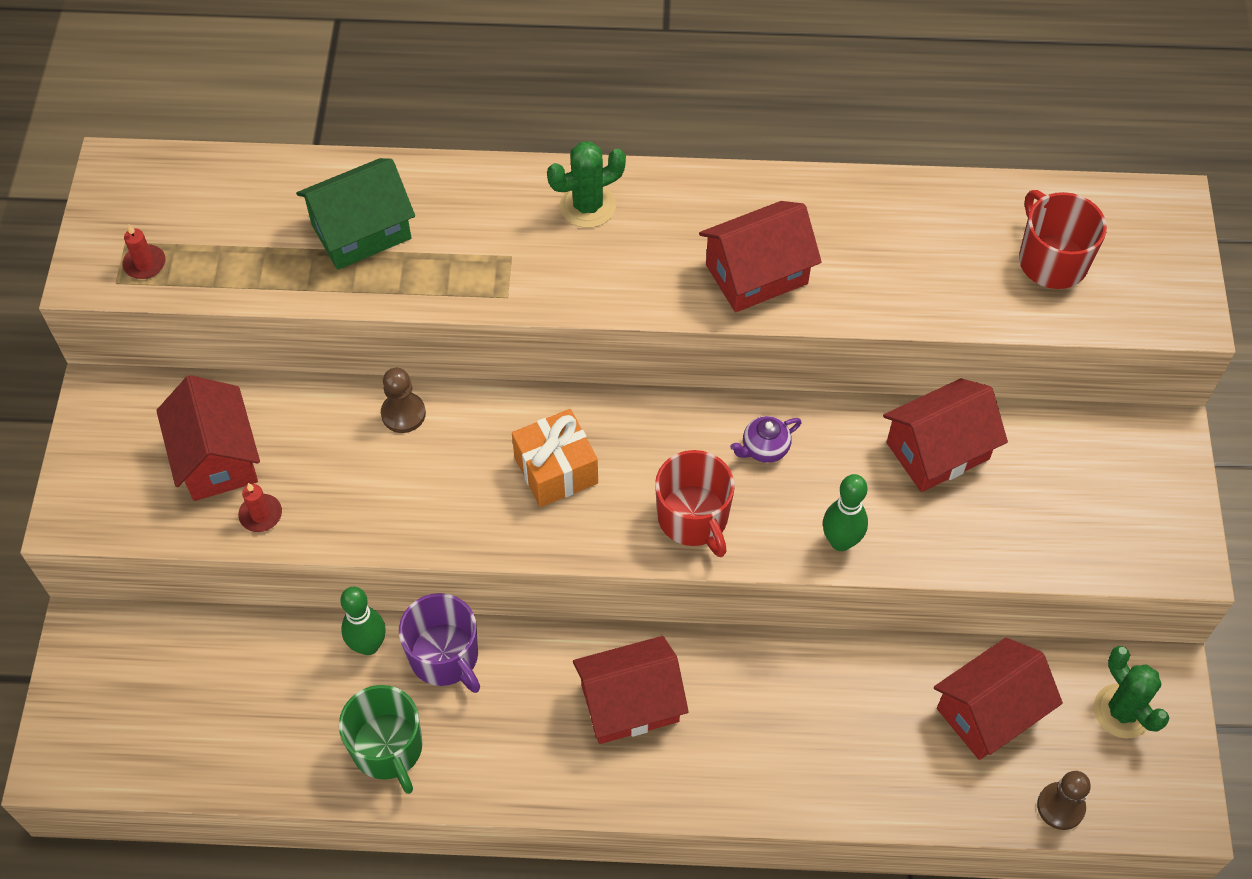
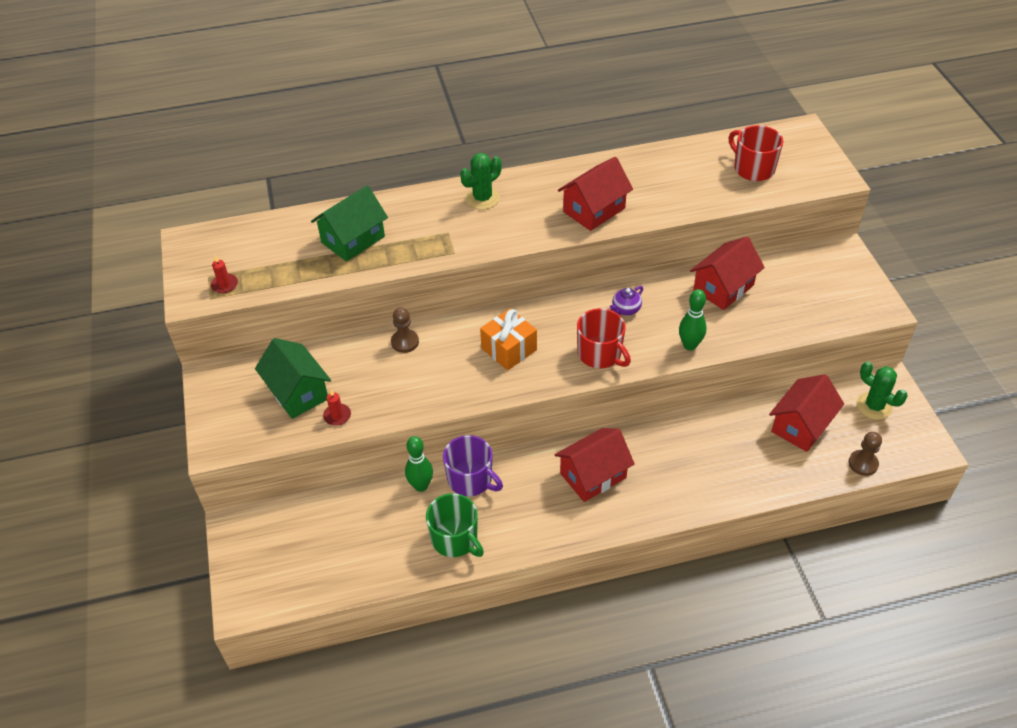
camera: 15 degrees left, 10 degrees down
(217, 458) = (297, 392): red house -> green house

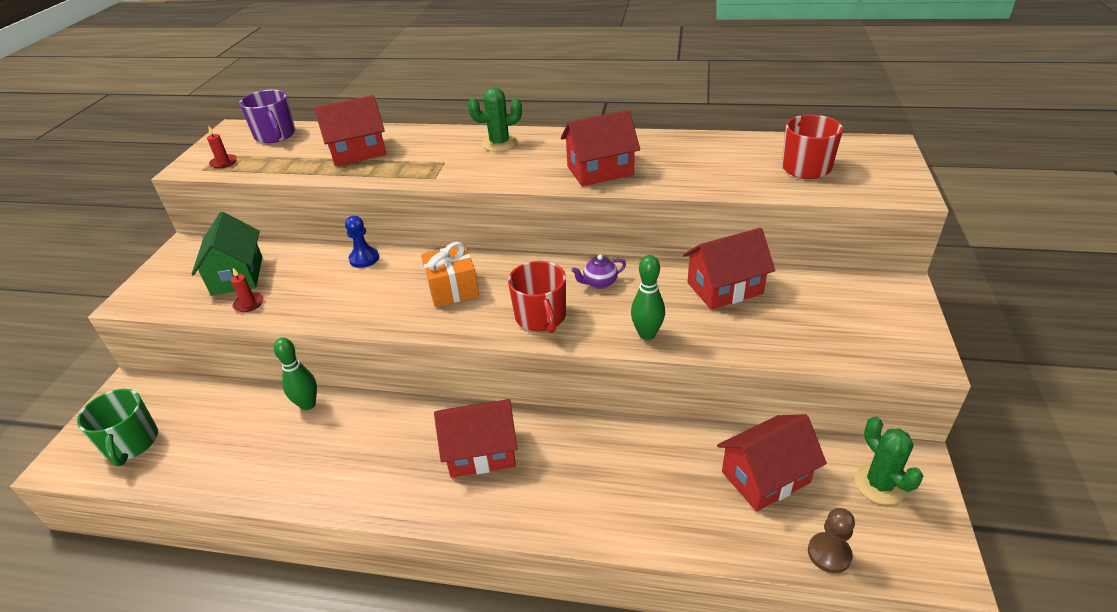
camera: 25 degrees right, 10 degrees down
(353, 239) = (357, 152): green house -> red house
(405, 342) = (364, 259): brown pawn -> blue pawn
(455, 539) = (294, 469): green mug -> green mug (131, 443)
(471, 479) = (357, 414): purple mug -> purple mug (275, 135)

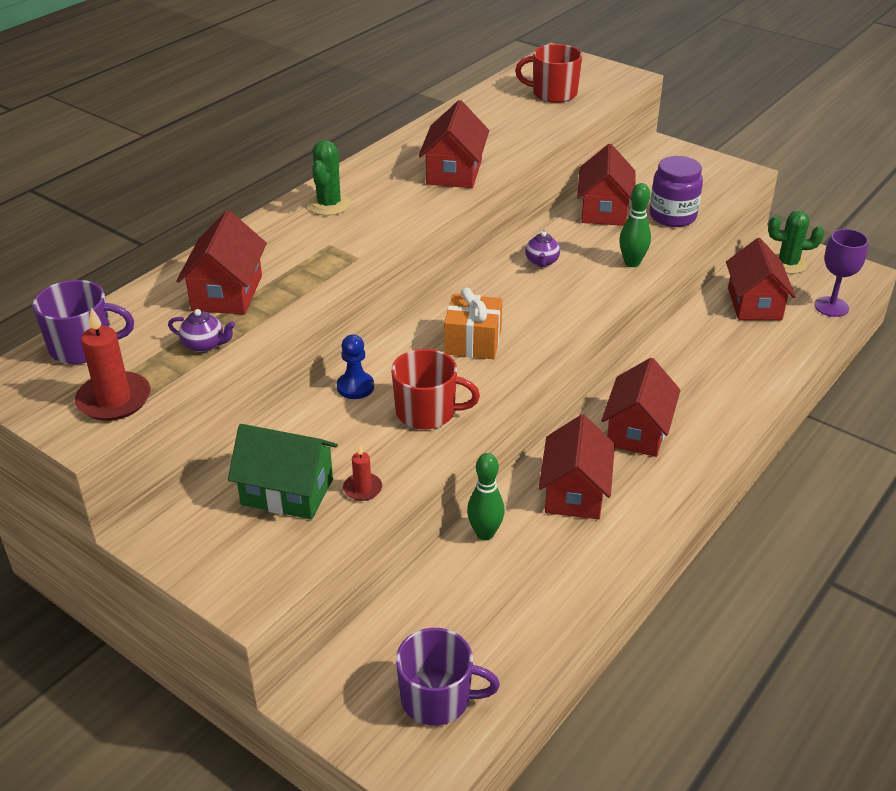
camera: 65 degrees left, 0 degrees up
(131, 443) = (437, 698): green mug -> purple mug
(223, 163) = (114, 400): red candle -> red candle, size x1.82
(292, 167) = (204, 345): none -> purple teapot
(377, 438) = (574, 492): none -> red house
(541, 317) = (564, 305): red mug -> red mug (427, 412)
(763, 334) = (672, 216): none -> purple jar
(829, 554) = (831, 307): brown pawn -> purple goblet

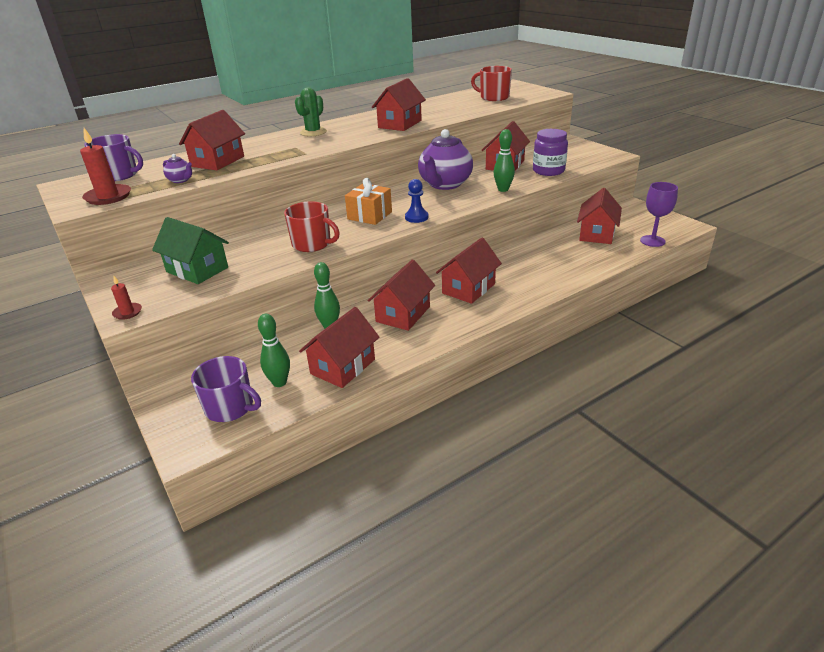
camera: 20 degrees right, 5 degrees down
(355, 387) = (281, 228): blue pawn -> blue pawn (416, 217)
(362, 488) = (241, 274): red candle -> red candle (127, 312)
(478, 642) = (279, 382): none -> green bowling pin
(542, 262) = (445, 184): purple teapot -> purple teapot, size x2.38
(548, 598) = (343, 366): none -> red house
(788, 264) = (635, 216): green cactus -> none

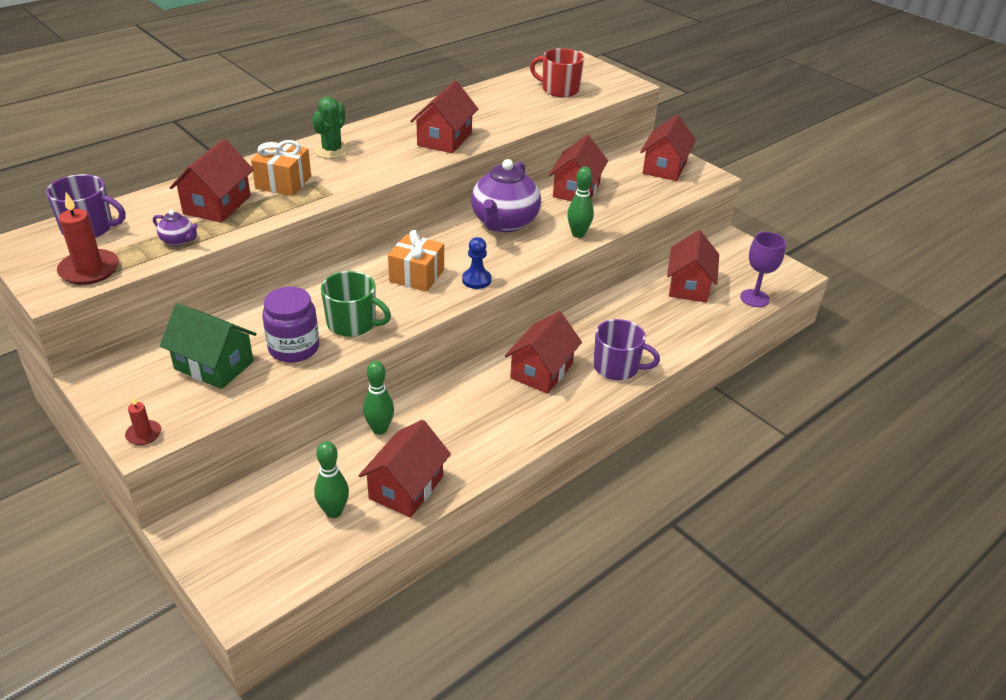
camera: 10 degrees left, 5 degrees up
(230, 407) = (281, 548): purple mug -> purple mug (617, 367)
(271, 149) = (283, 182): none -> orange gift
(312, 244) = (352, 323): red mug -> green mug
(403, 314) = (467, 410): red house -> red house (664, 167)
(548, 171) = (631, 202): purple jar -> purple jar (294, 348)

